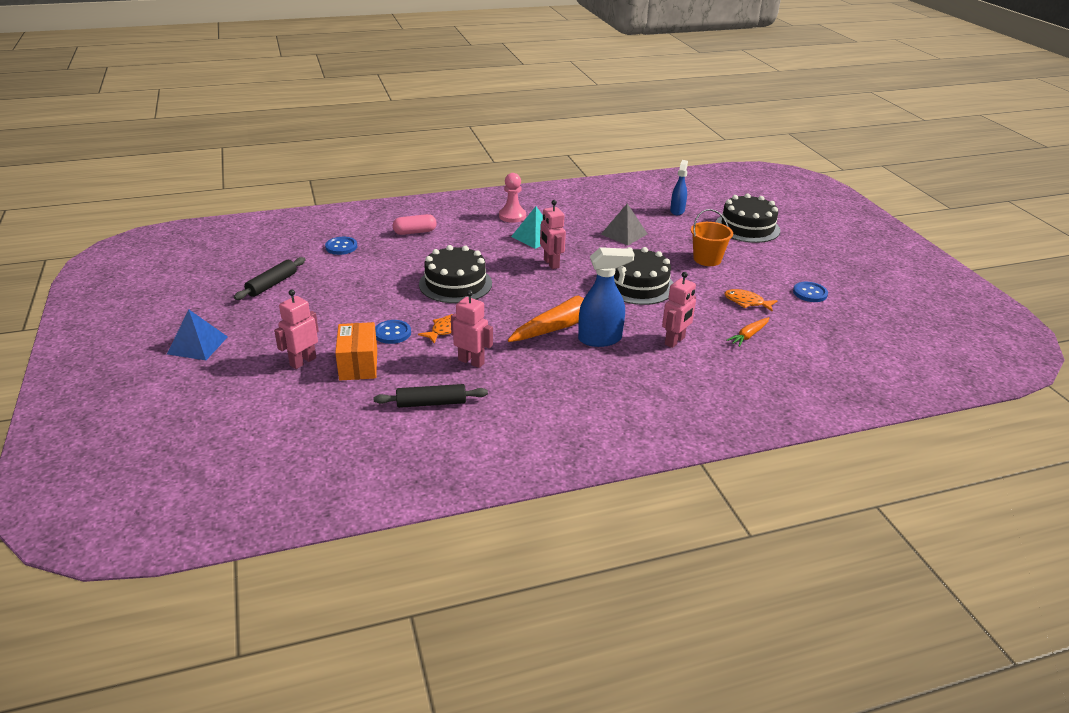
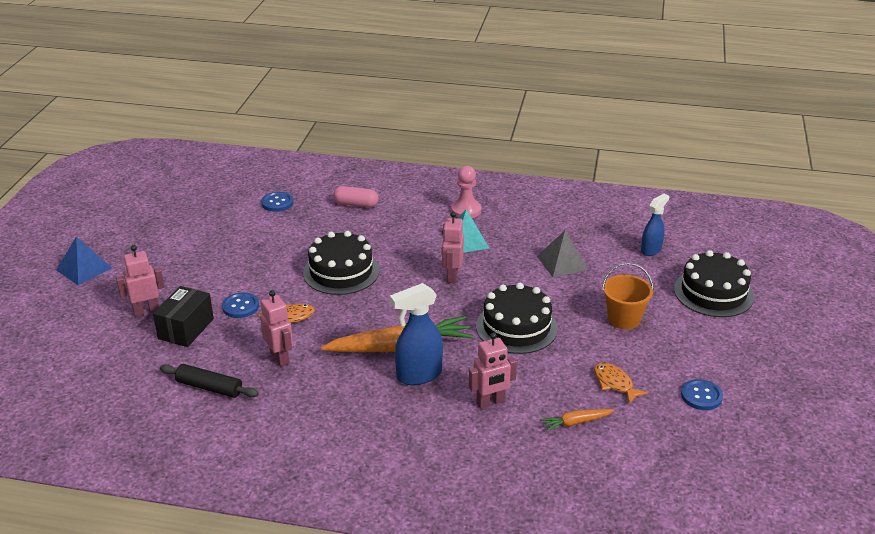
camera: 30 degrees right, 0 degrees up
(272, 284) = (188, 226): black rolling pin -> none
(358, 364) = (186, 329): orange box -> black box
(600, 339) = (418, 375): blue spray bottle -> blue spray bottle turned 135 degrees clockwise

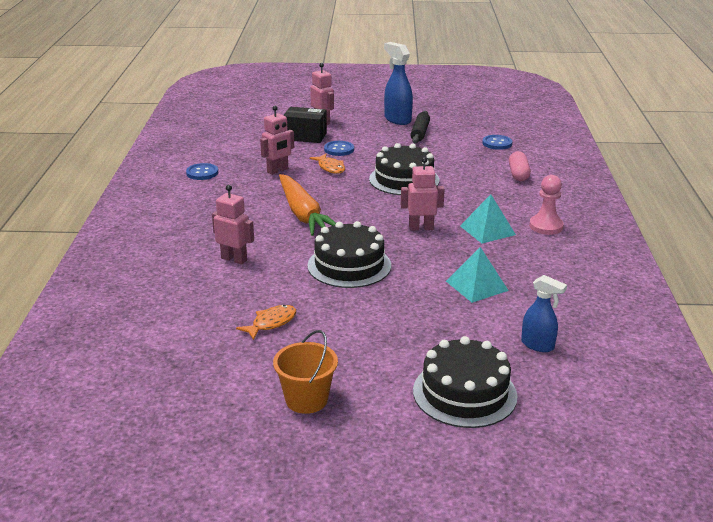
camera: 80 degrees right, 5 degrees down
(84, 269) = (366, 97): blue pyramid -> none
(209, 387) = (239, 152): black rolling pin -> black rolling pin (420, 132)
(418, 375) = (266, 225): blue spray bottle -> blue spray bottle (397, 119)
(490, 402) = (234, 259): pink robot -> pink robot turned 150 degrees clockwise
(562, 262) = (477, 285): grey pyramid -> turquoise pyramid
(576, 422) = (210, 302): orange carrot -> none
(624, 319) = (385, 327): orange bucket -> orange bucket (306, 399)
(701, 396) = (258, 379): blue button -> blue button (202, 173)

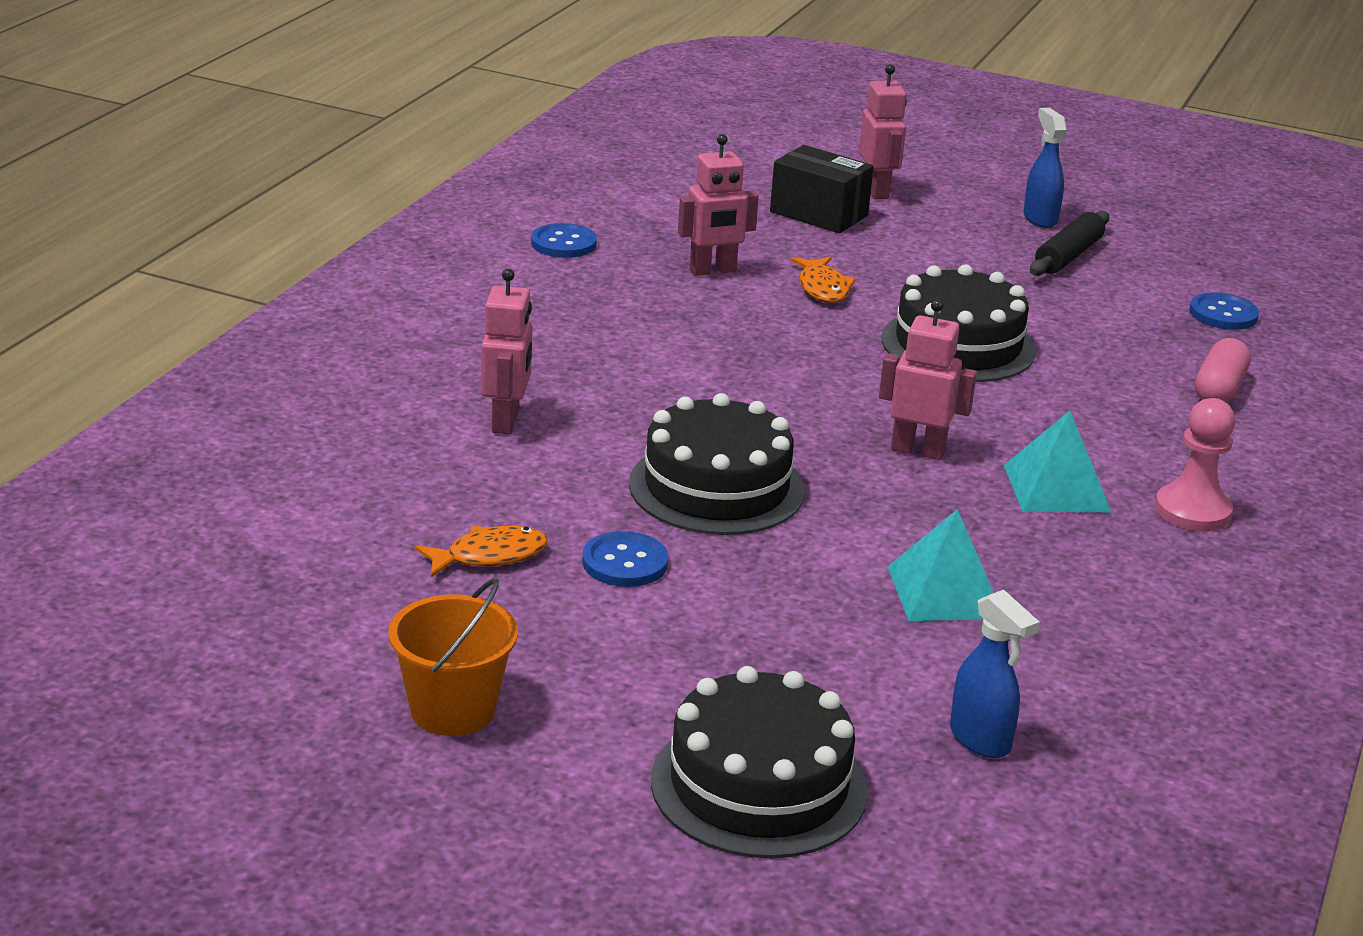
camera: 20 degrees right, 0 degrees up
(234, 259) = (506, 421): pink robot -> pink robot turned 45 degrees clockwise
(303, 214) = (700, 367): orange carrot -> none
(339, 149) = (868, 255): blue button -> blue button (625, 563)
(397, 119) = (1040, 218): blue spray bottle -> blue spray bottle, size x0.65

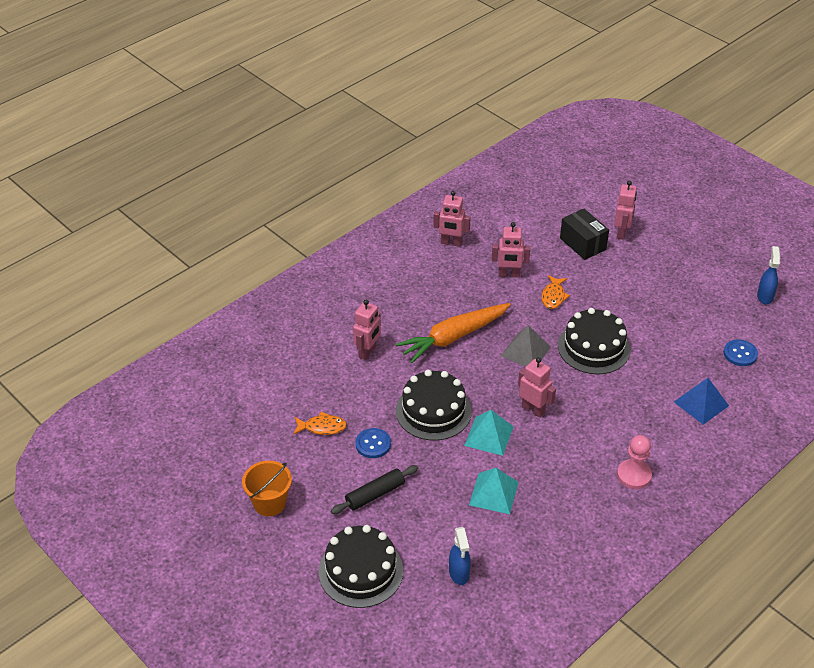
camera: 25 degrees right, 15 degrees up
(563, 243) = (451, 243): blue button -> pink robot
(672, 372) = (453, 337): none -> orange carrot
(833, 370) = (525, 351): none -> grey pyramid
(1040, 218) = (692, 267): blue spray bottle -> blue spray bottle (765, 296)
(1056, 488) = (581, 446): turquoise pyramid -> turquoise pyramid (489, 436)
(1068, 256) = (688, 297): black rolling pin -> black rolling pin (375, 494)
(1219, 390) = (701, 403): pink capsule -> blue pyramid

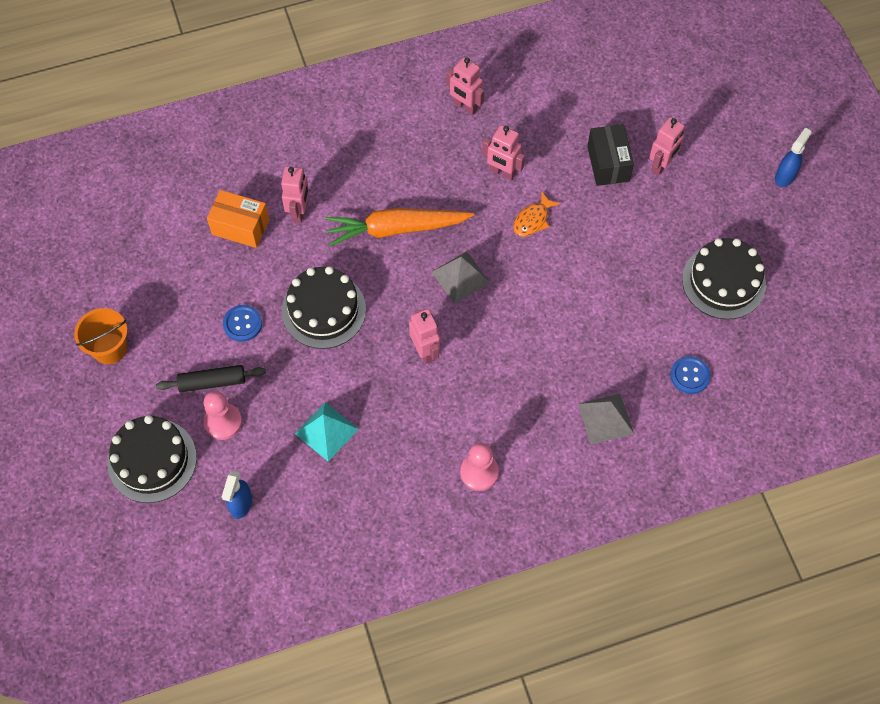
camera: 25 degrees right, 20 degrees up
(322, 427) = (205, 283): orange fish -> none
(326, 378) = (240, 227): none -> orange box
(368, 352) = (299, 212): pink robot -> pink robot turned 45 degrees counterclockwise
(403, 519) = (223, 422): none -> pink pawn
(489, 436) = (361, 363): turquoise pyramid -> none
(594, 347) = (535, 302): black cake -> black cake (723, 281)
(701, 403) = (605, 418): blue pyramid -> grey pyramid
(765, 296) = (768, 314): blue spray bottle -> blue spray bottle (785, 176)

